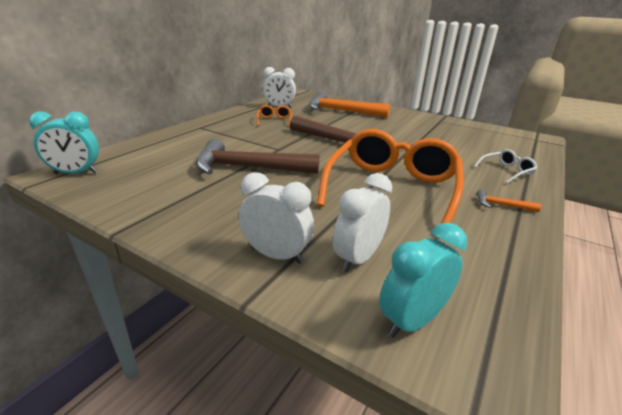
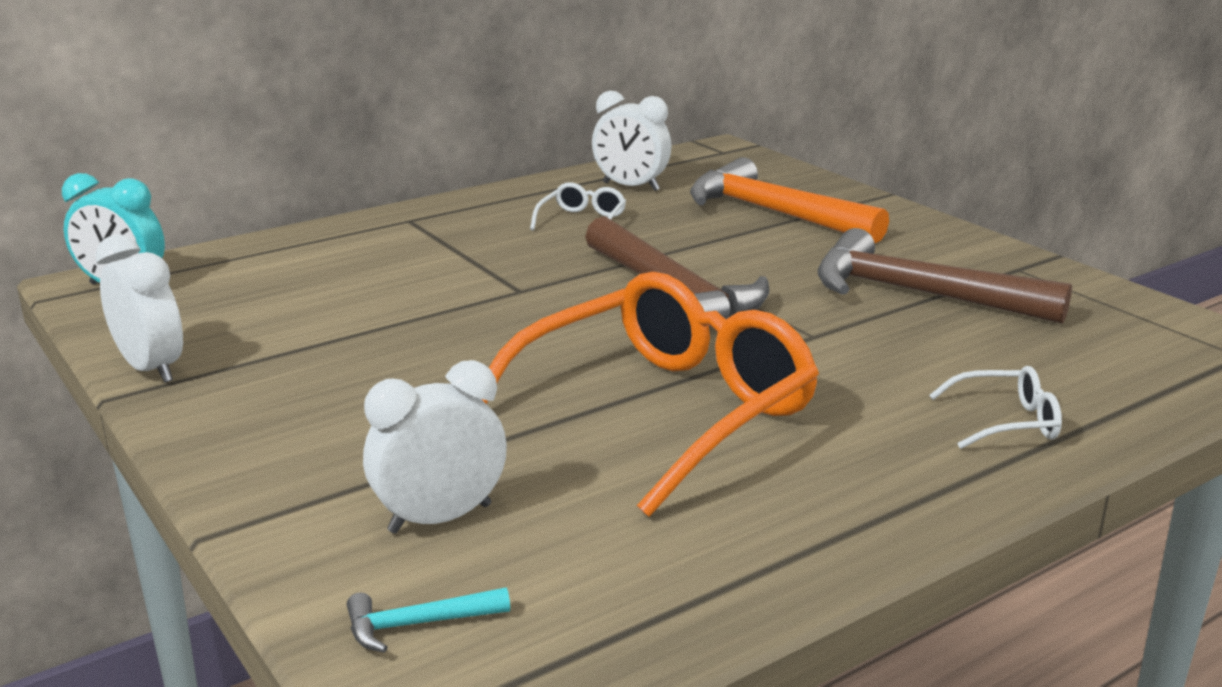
camera: 25 degrees right, 5 degrees down
(249, 168) = (419, 322): brown hammer -> brown hammer (918, 294)
(274, 120) = (582, 221): orange glasses -> white glasses
(276, 255) = (311, 483): white clock -> white clock (151, 369)
(412, 321) = (418, 624): turquoise clock -> turquoise hammer
(501, 205) = (869, 491): orange hammer -> none

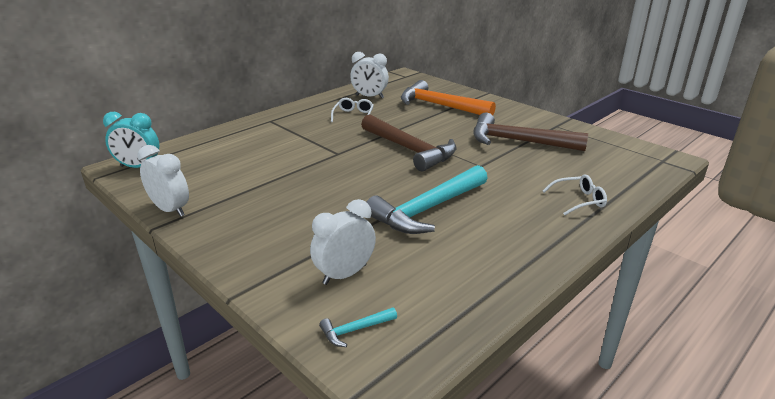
camera: 10 degrees left, 5 degrees up
(663, 412) = (427, 209): orange glasses -> turquoise hammer

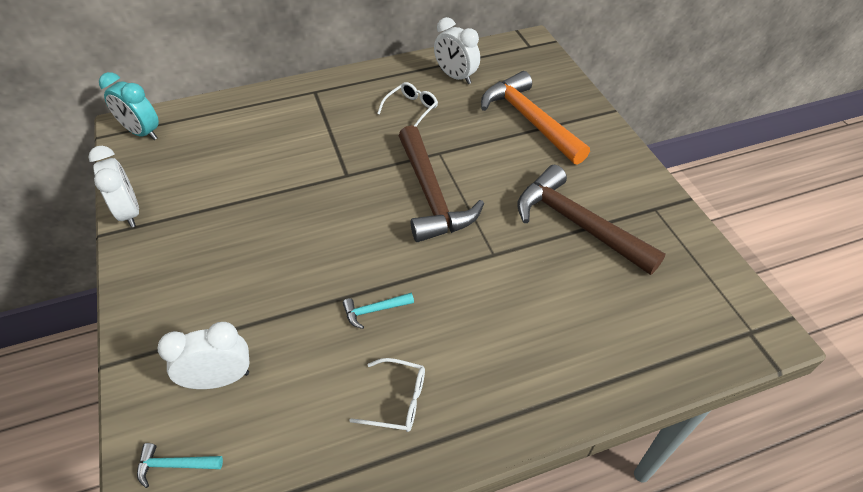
camera: 25 degrees right, 20 degrees up
(427, 209) = (374, 310): turquoise hammer -> turquoise hammer, size x0.41
(578, 200) = (565, 365): white glasses -> white glasses (397, 400)

